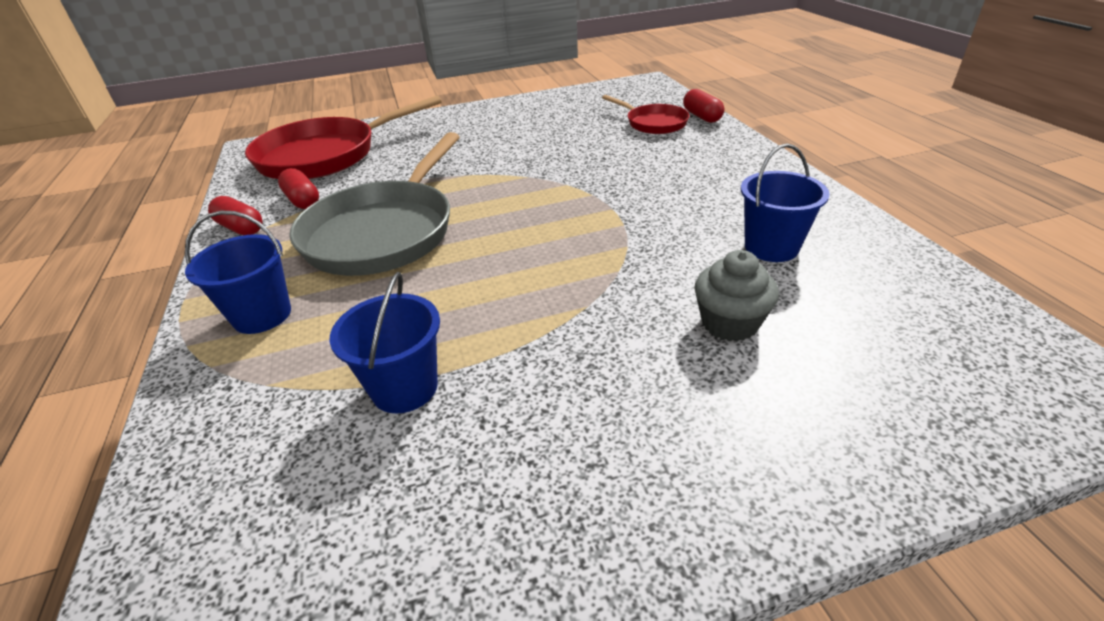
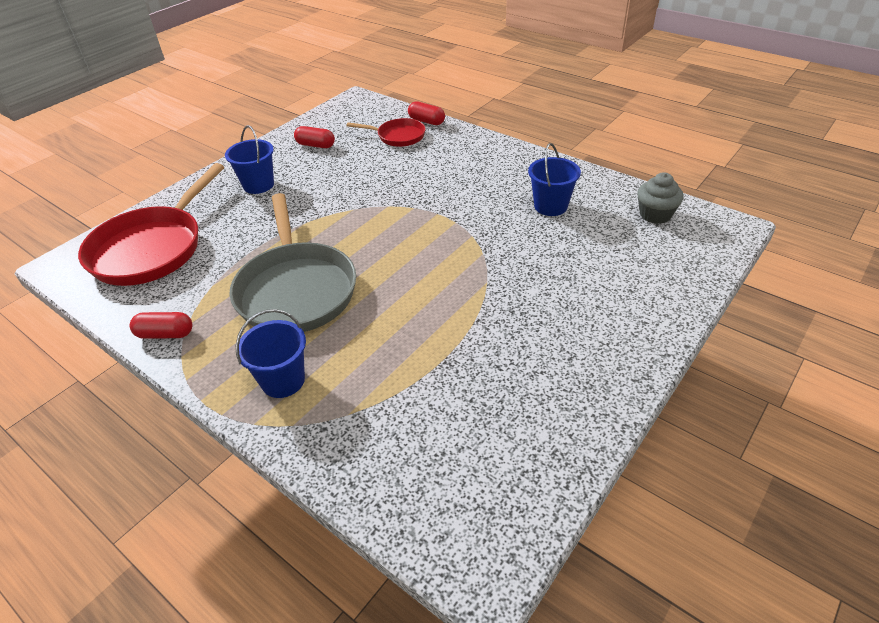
camera: 35 degrees left, 5 degrees up
(302, 200) = (189, 292): red capsule -> red capsule (315, 145)
(404, 388) = (436, 373): blue bucket -> blue bucket (258, 185)
(729, 323) = (568, 259): grey cupcake -> grey cupcake (655, 214)

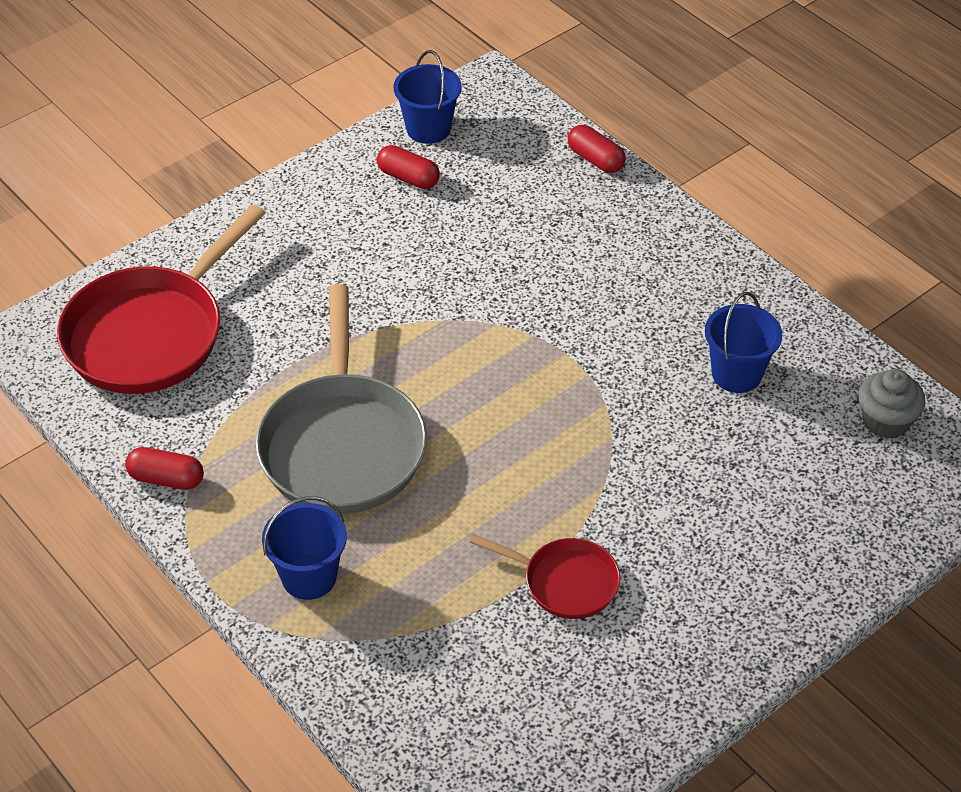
camera: 10 degrees right, 5 degrees up
(258, 185) = (310, 244): blue bucket -> blue bucket (428, 129)
(398, 136) = (542, 184): red pan -> red pan (564, 582)

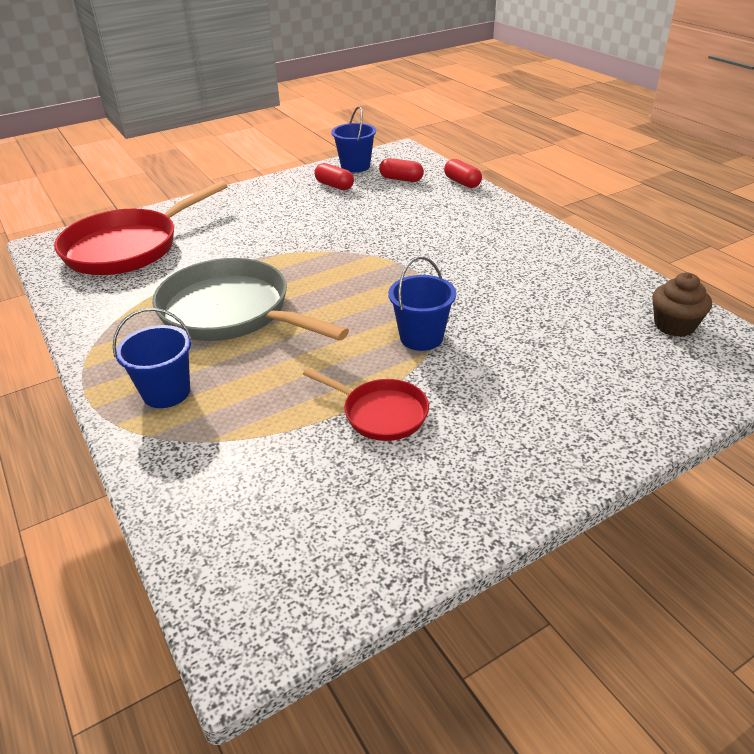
camera: 10 degrees right, 10 degrees down
(166, 479) = (91, 324): red capsule -> red capsule (401, 179)
(342, 444) = (232, 312): grey pan -> grey pan turned 120 degrees clockwise
(736, 374) = (550, 291): blue bucket -> blue bucket (421, 337)
(885, 421) = (674, 325): grey cupcake -> brown cupcake

